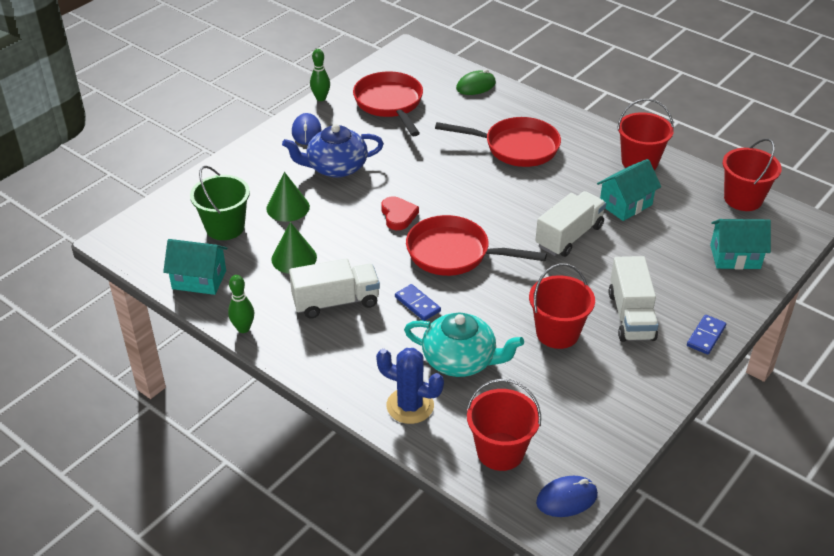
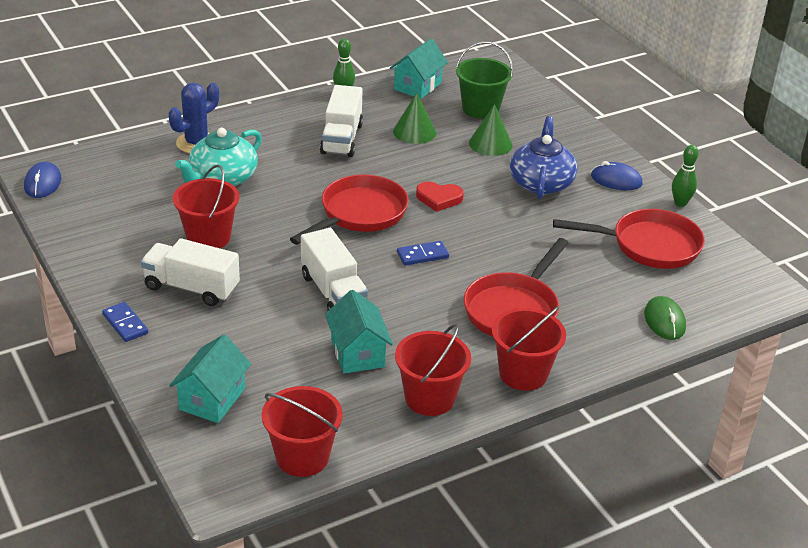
camera: 110 degrees right, 5 degrees down
(417, 304) = (306, 176): blue domino -> blue domino (422, 255)
(500, 451) = (114, 169): red bucket -> red bucket (523, 373)

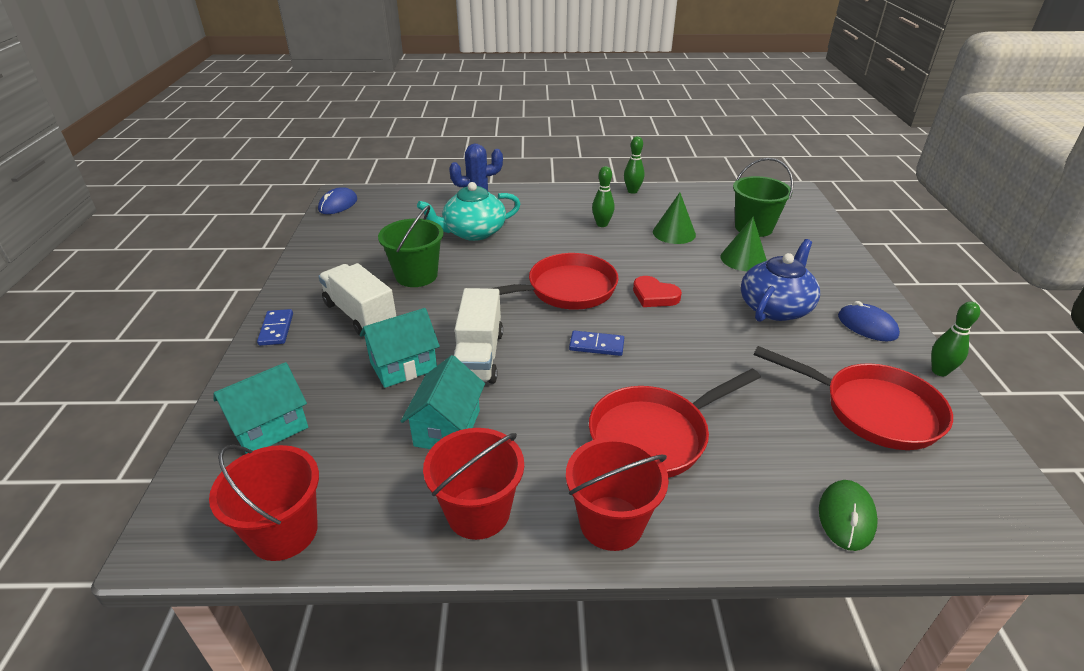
camera: 30 degrees right, 0 degrees up
(208, 237) = (416, 275): red bucket -> green bucket
(341, 139) = (602, 224): white truck -> green bowling pin
(417, 86) = (704, 198): turquoise house -> turquoise house (403, 366)

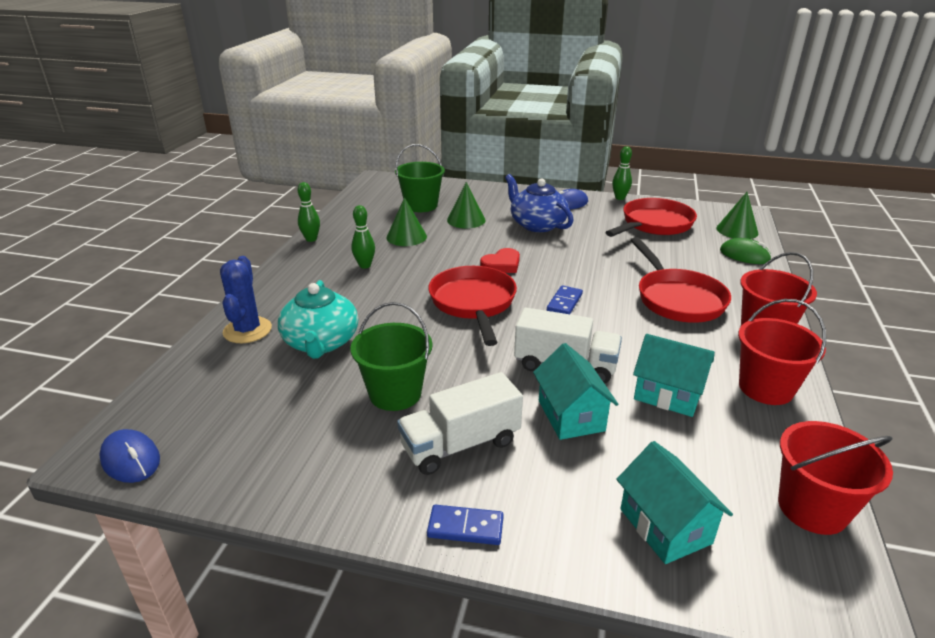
camera: 75 degrees left, 5 degrees down
(943, 513) = (737, 230): none -> green cone

